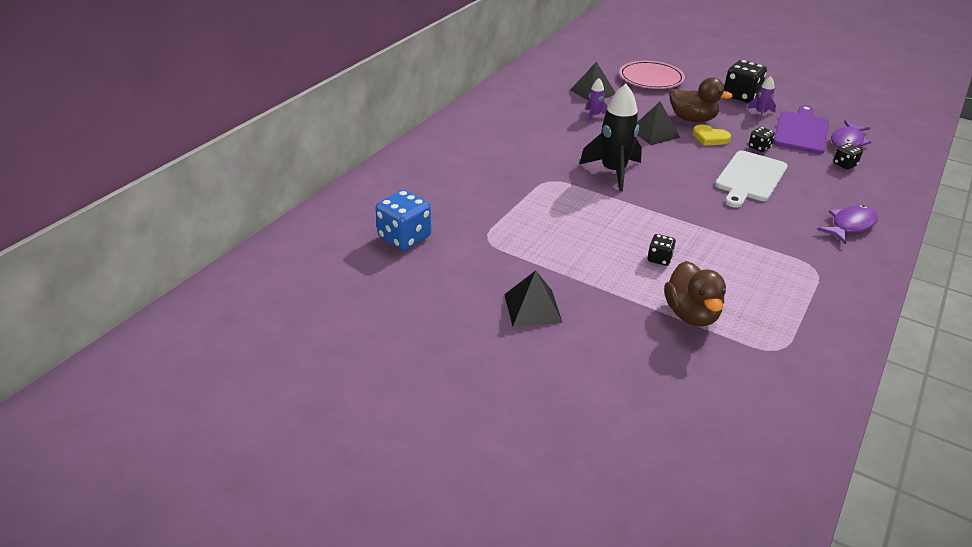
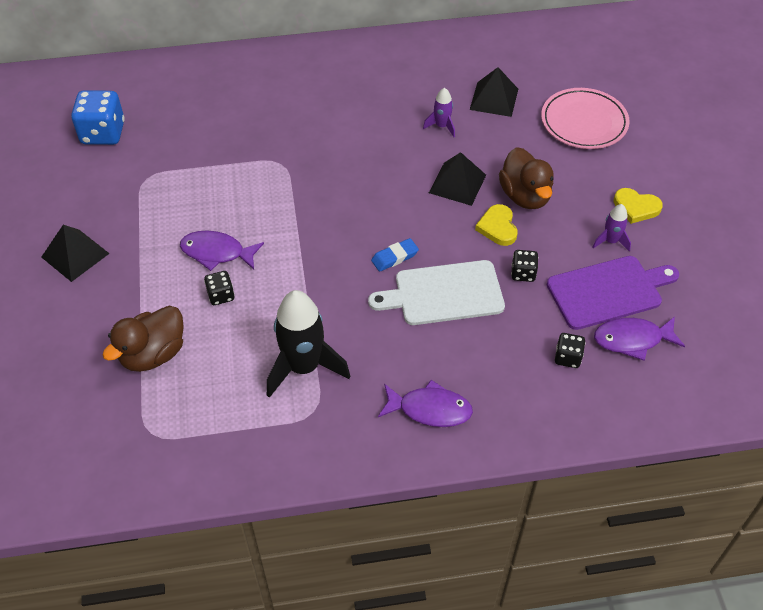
camera: 50 degrees right, 15 degrees up
(611, 242) = (217, 252): none -> purple fish
(613, 172) = (343, 194): black rocket -> black rocket (304, 367)
(697, 180) = (394, 257): none -> blue eraser
(741, 96) = (636, 207): black dice -> yellow heart

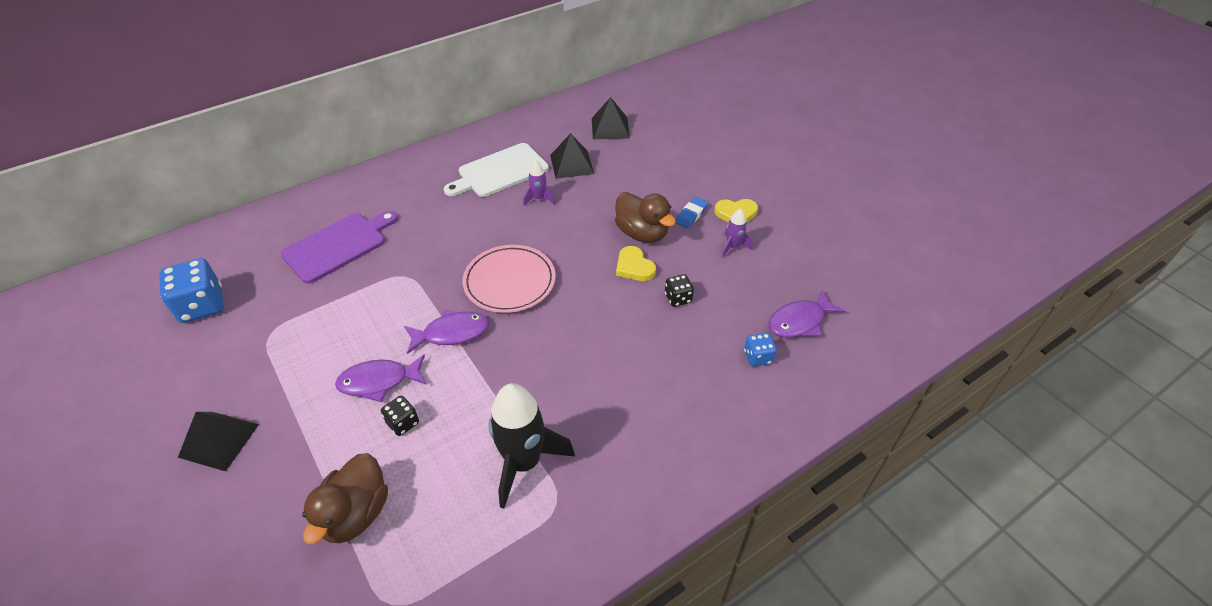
camera: 25 degrees left, 5 degrees down
(394, 257) = (557, 324): blue eraser -> blue eraser (691, 215)
(430, 409) = (666, 454): purple fish -> purple fish (451, 333)
(443, 293) = (619, 341): white cutting board -> white cutting board (500, 172)
(457, 183) = (579, 241): black pyramid -> black pyramid (610, 128)
(567, 357) = (757, 357): black dice -> blue dice
(584, 122) = (655, 161): pink plate -> pink plate (509, 282)
(608, 291) = (756, 288): purple cutting board -> purple cutting board (338, 246)

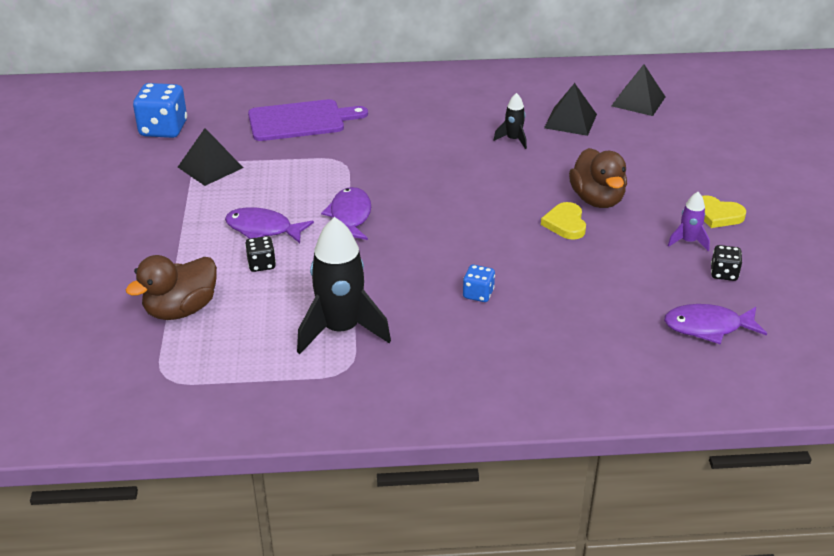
camera: 30 degrees right, 10 degrees down
(219, 440) = (115, 223): black pyramid -> black pyramid (210, 167)
(451, 333) = (350, 216): purple fish -> purple fish turned 105 degrees counterclockwise
(500, 172) = (491, 106): white cutting board -> none
(509, 282) = (432, 196): pink plate -> none
(539, 199) = (513, 140): purple rocket -> black rocket
(678, 298) = (590, 263): black dice -> black dice (724, 273)
(691, 215) = (664, 201): blue eraser -> none
(757, 357) = (634, 338): blue dice -> blue dice (478, 294)

